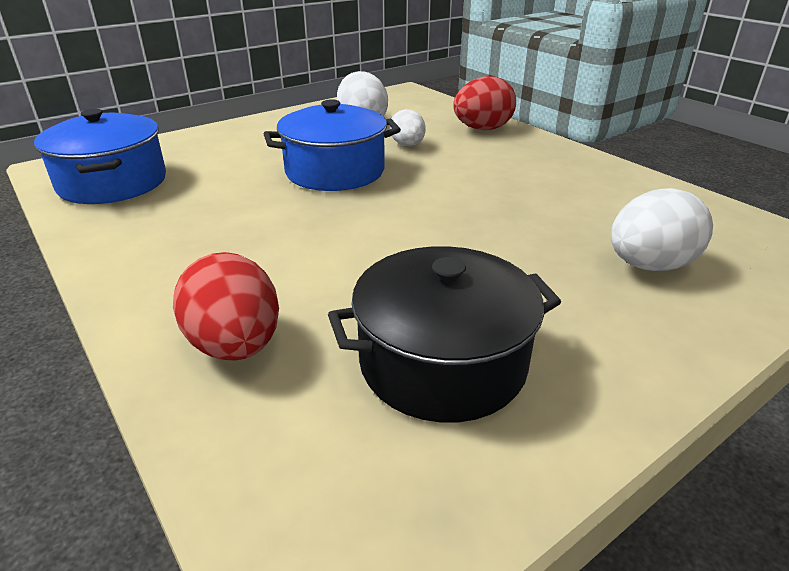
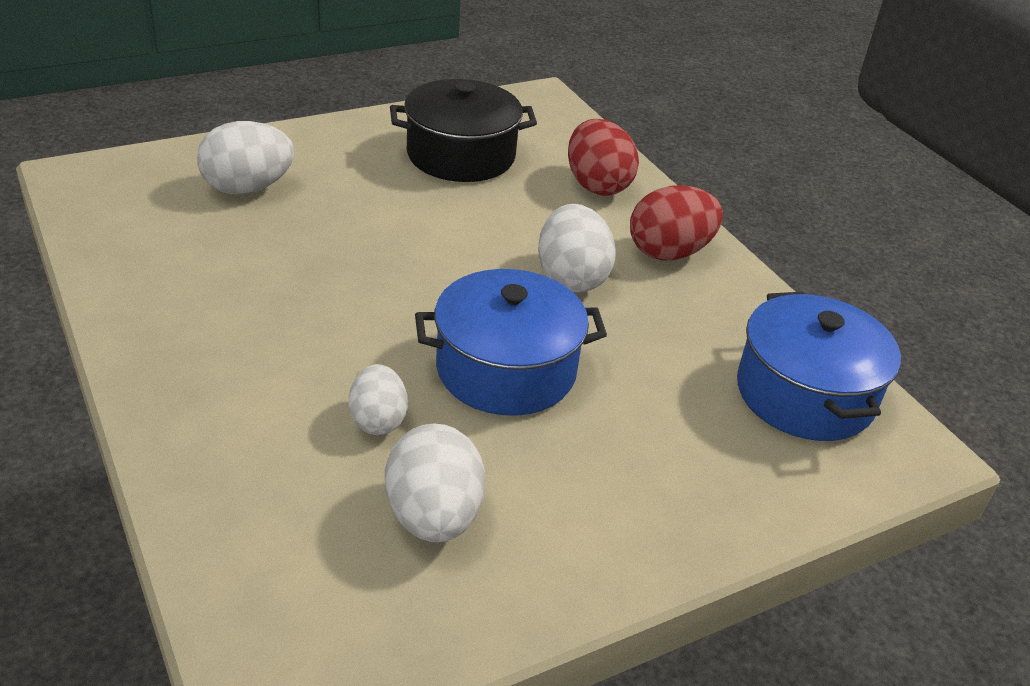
camera: 175 degrees left, 5 degrees up
(283, 230) = (571, 278): none -> white egg
(482, 129) = (218, 452): red egg -> red egg (669, 252)

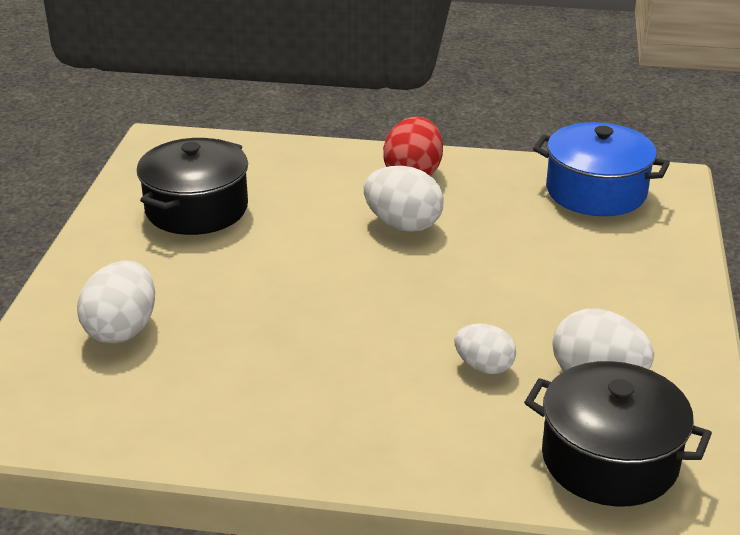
camera: 50 degrees left, 5 degrees down
(290, 576) = (609, 459): none -> black pot
(506, 369) = (477, 291): blue pot -> none
(597, 185) = (304, 168): red egg -> none

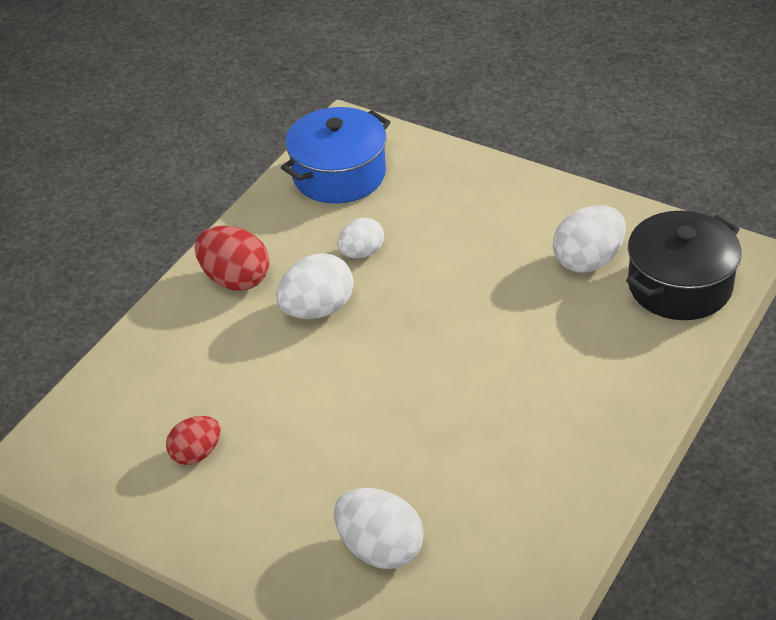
camera: 65 degrees left, 10 degrees up
(196, 209) = (196, 453): black pot -> red egg
(484, 366) = (547, 318): white egg -> white egg (361, 253)

